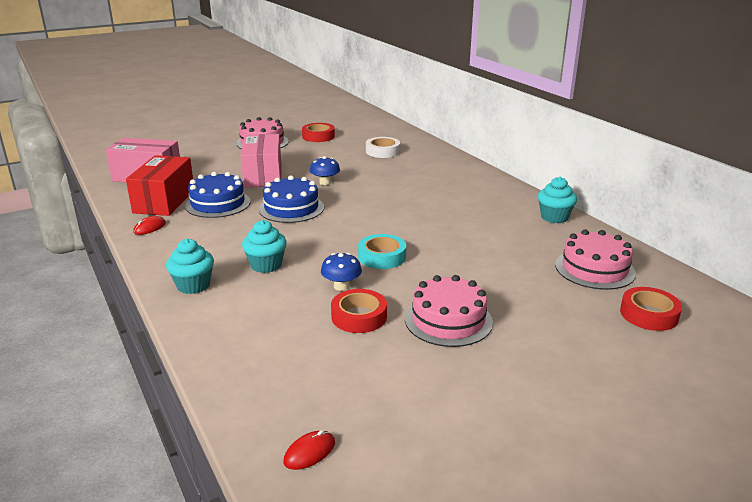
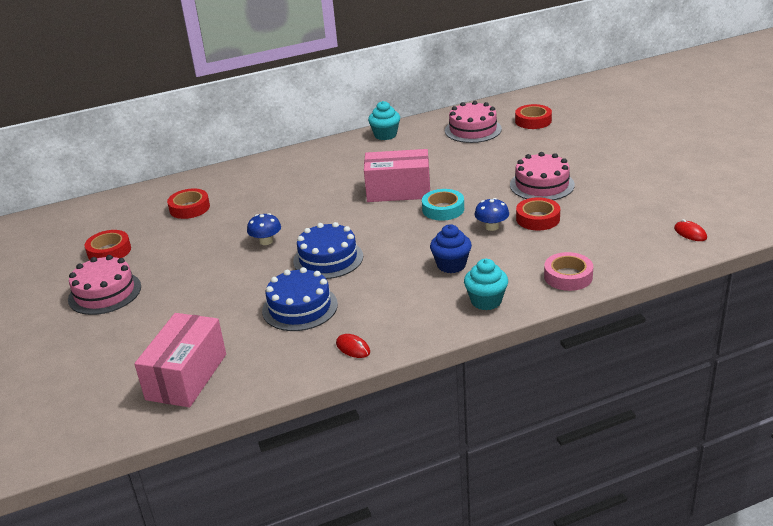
camera: 80 degrees left, 5 degrees up
(164, 201) = (279, 348): red box -> none
(223, 336) = (568, 276): none -> pink tape
(263, 175) = (226, 283): pink box -> pink box (398, 191)
(266, 265) = (451, 265): turquoise cupcake -> blue cupcake
(382, 151) = (189, 208): white tape -> red tape

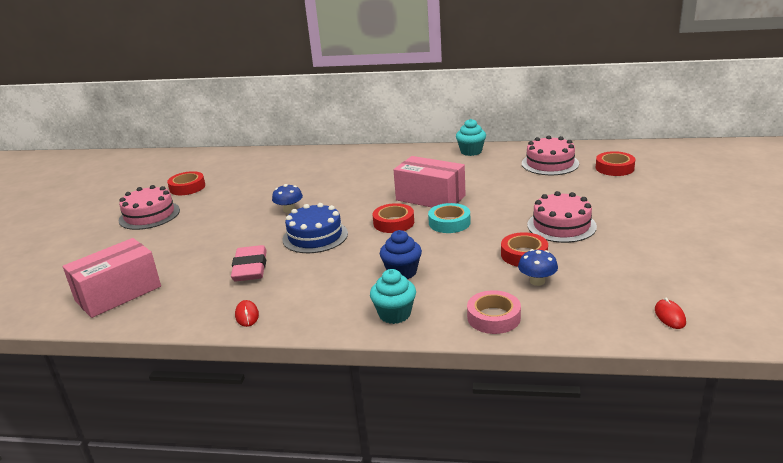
camera: 30 degrees right, 5 degrees down
(189, 208) = (270, 171): red tape -> red tape (393, 223)
(300, 307) = (250, 268): blue cake -> pink eraser
(492, 227) = (474, 250): blue mushroom -> blue mushroom (537, 281)

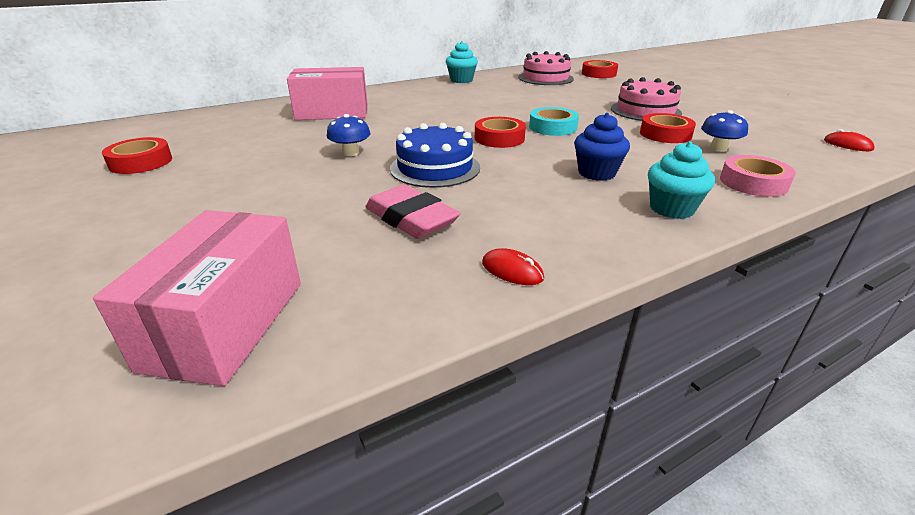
camera: 40 degrees left, 5 degrees up
(149, 215) = (117, 205): pink cake -> none
(430, 198) = (494, 114): pink box -> pink box (332, 113)

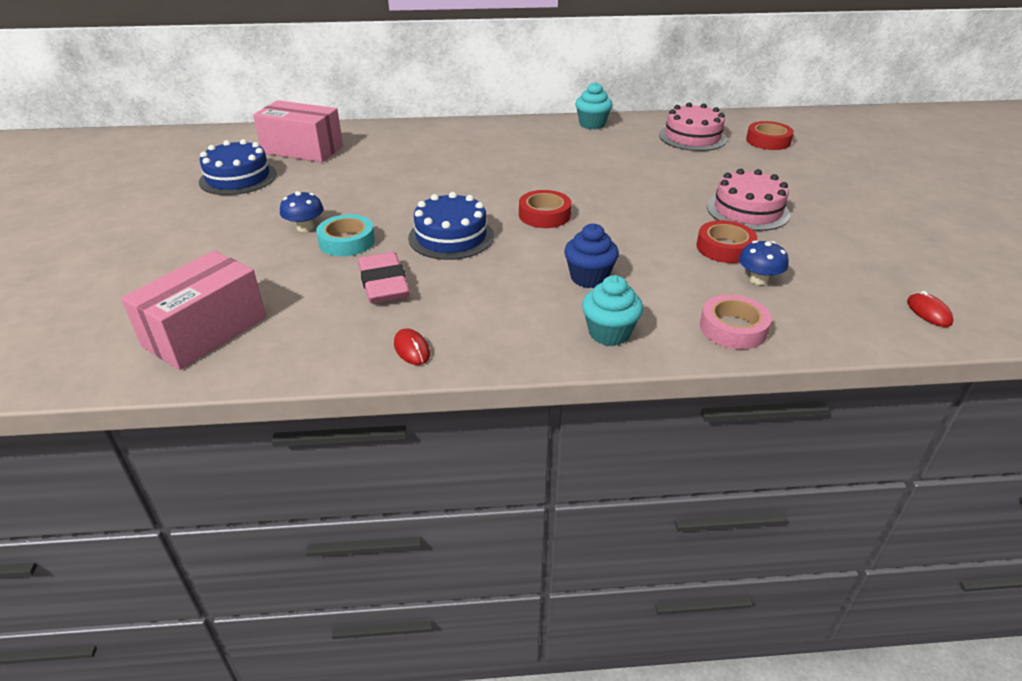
camera: 25 degrees right, 5 degrees up
(141, 162) = (238, 178): red tape -> blue cake
(332, 113) = (423, 149): pink box -> pink box (303, 149)
(351, 153) = (398, 203): blue mushroom -> blue mushroom (305, 227)
(553, 127) = (614, 212): turquoise tape -> turquoise tape (347, 241)

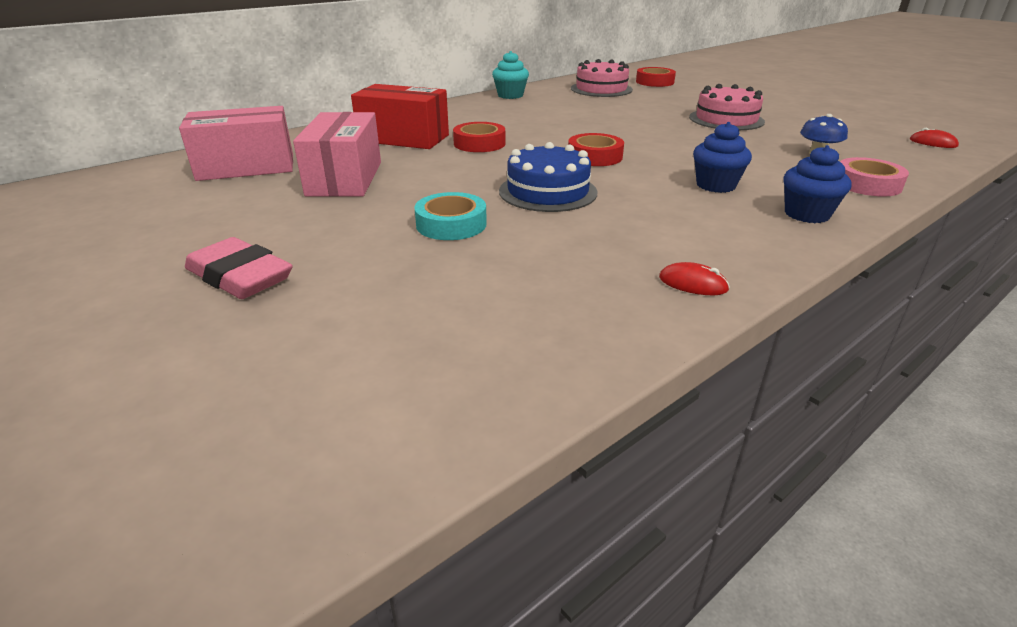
camera: 35 degrees left, 5 degrees down
(205, 331) = (443, 360): pink box -> pink box (345, 178)
(238, 178) = (203, 208): blue cake -> none
(305, 227) = (379, 227): blue mushroom -> none
(384, 284) = (559, 244): pink eraser -> pink eraser (240, 277)
(434, 151) = (403, 138): none -> red box
(609, 333) = (806, 214): turquoise cupcake -> blue cupcake
(724, 248) = (759, 142): red tape -> red tape (479, 143)

